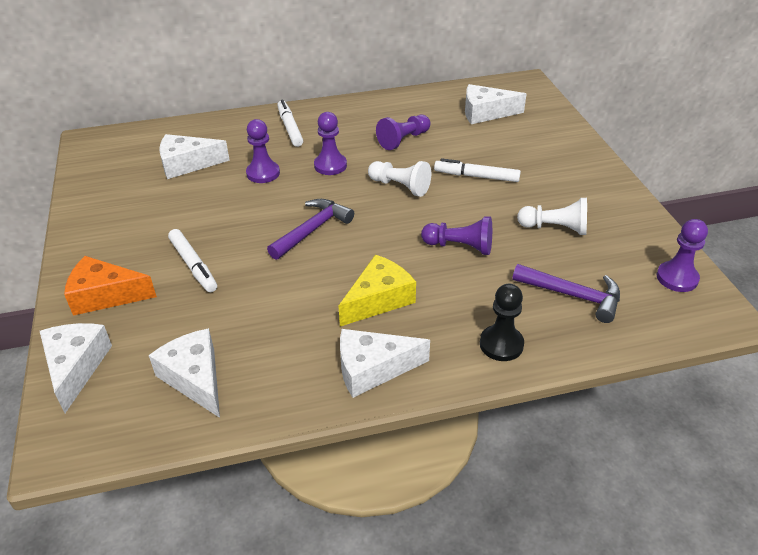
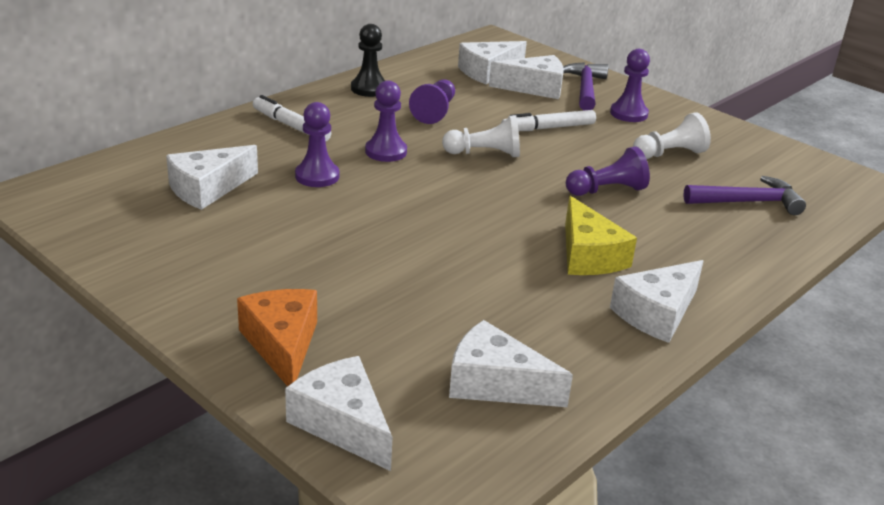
camera: 35 degrees left, 10 degrees down
(105, 296) = (282, 345): orange cheese -> orange cheese turned 105 degrees clockwise
(193, 265) = (352, 283): white marker -> none
(312, 230) = (444, 215): purple hammer -> purple hammer (585, 88)
(378, 299) = (588, 255): yellow cheese -> yellow cheese turned 150 degrees clockwise
(501, 344) = (739, 257): black pawn -> black pawn (369, 89)
(508, 136) = (534, 88): none -> white cheese
(677, 278) = (807, 166): purple pawn -> purple pawn (628, 114)

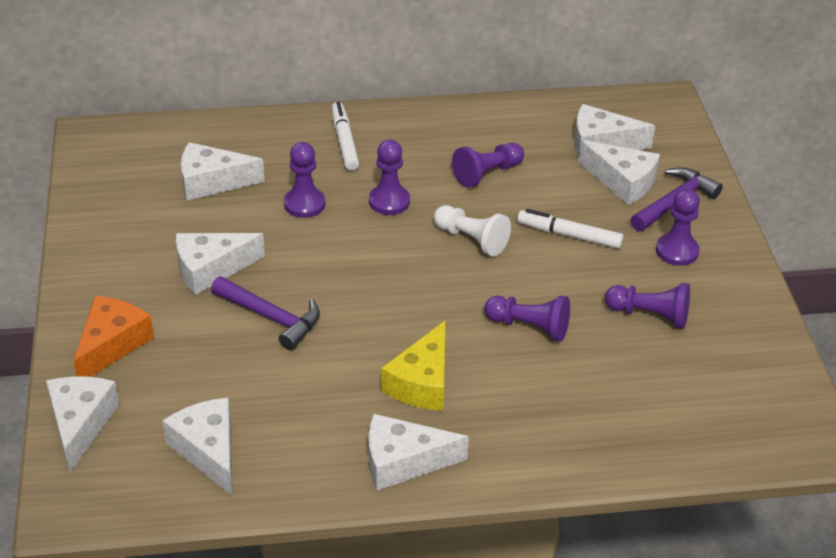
camera: 40 degrees right, 10 degrees up
(298, 250) = (211, 269): none -> white cheese
(369, 89) = (460, 123): black pawn -> none
(669, 154) = (650, 315): white pawn -> purple pawn
(748, 202) = (648, 402): purple hammer -> purple hammer (271, 317)

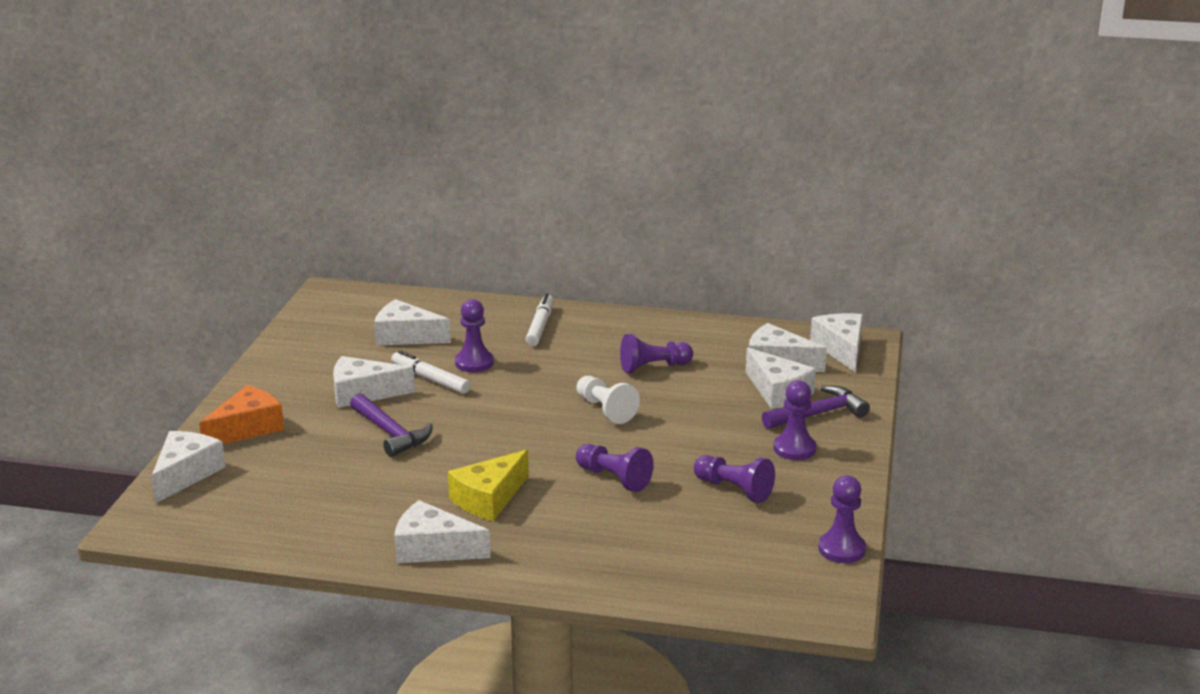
camera: 20 degrees right, 15 degrees down
(208, 451) = (275, 510): white cheese -> white cheese (841, 349)
(389, 201) = (550, 372): purple pawn -> purple pawn (841, 549)
(569, 235) = (698, 421): white marker -> white marker (430, 379)

